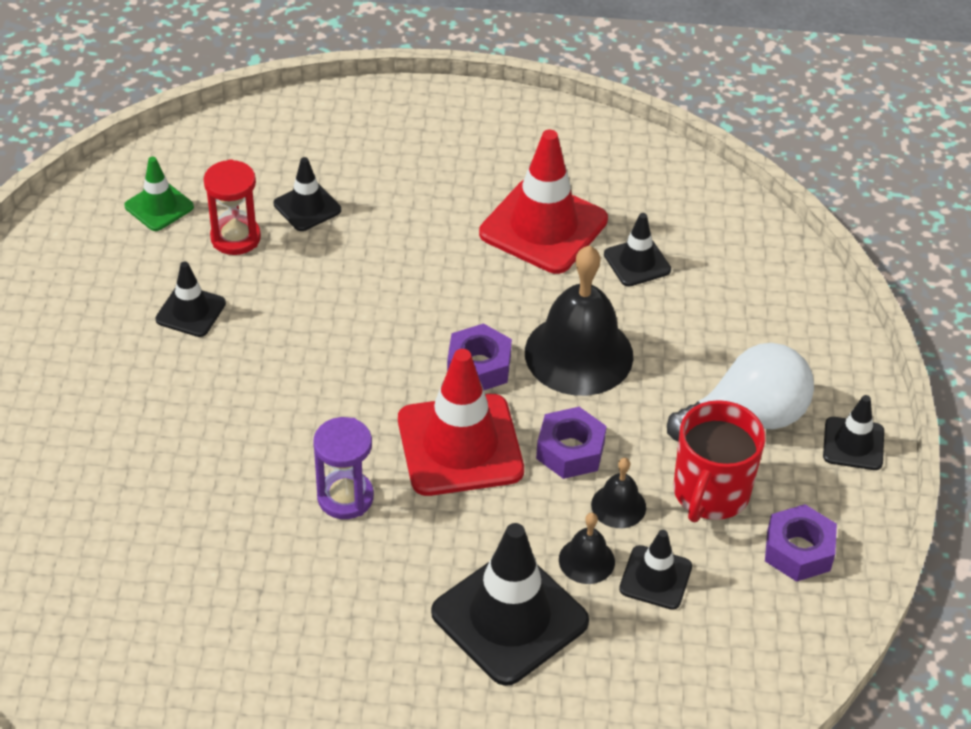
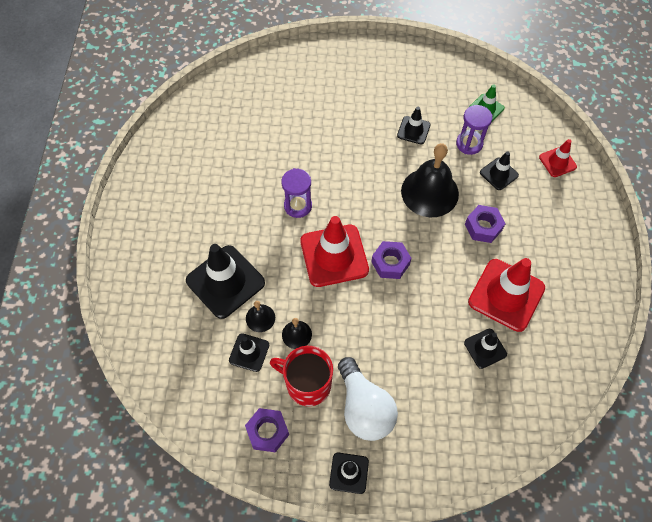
camera: 90 degrees right, 15 degrees up
(235, 238) = (469, 144): red hourglass -> purple hourglass
(292, 133) = (557, 162): none -> red traffic cone
(570, 451) = (333, 310): purple nut -> purple nut (483, 227)
(579, 354) = (405, 314): black bell -> black bell (429, 192)

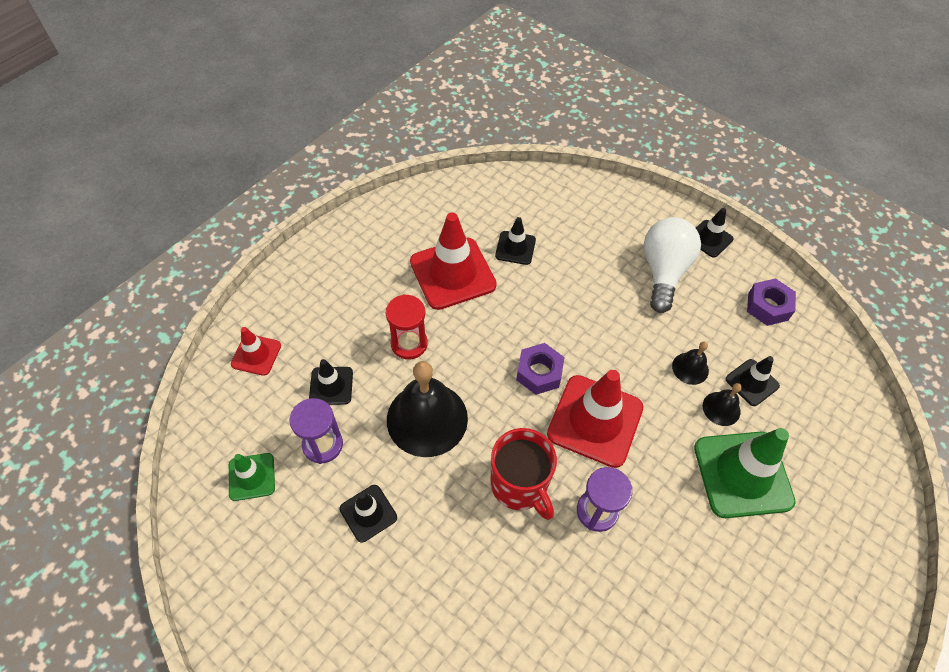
camera: 145 degrees left, 5 degrees down
(225, 281) = (742, 474): black traffic cone -> green traffic cone
(307, 384) = (706, 320): red mug -> red mug (520, 485)
(483, 227) = (409, 344): purple nut -> red hourglass

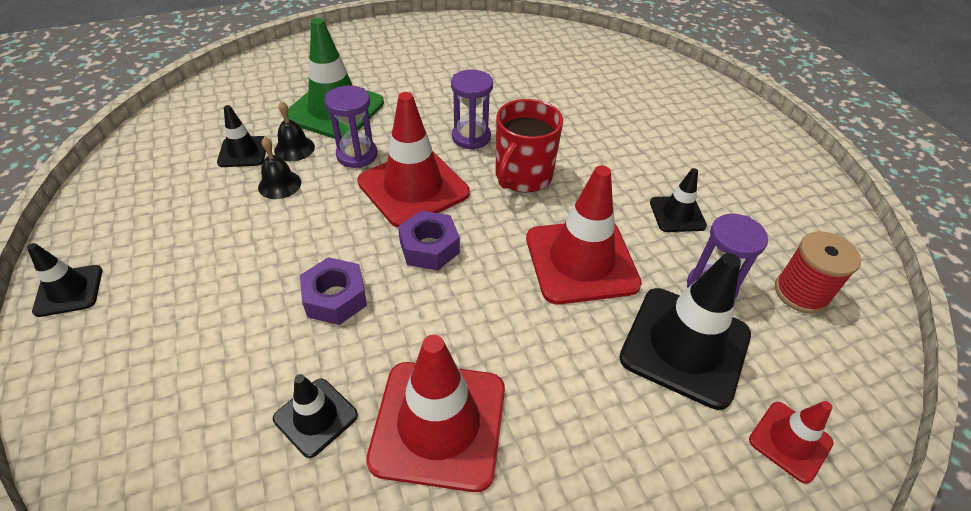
camera: 150 degrees left, 10 degrees down
(252, 477) = (801, 293): green traffic cone -> red spool
(331, 386) = (685, 346): black traffic cone -> black traffic cone, size x1.91
(409, 344) = (560, 350): red hourglass -> none
(427, 418) = (581, 261): black bell -> red traffic cone
(520, 485) = (522, 176): red mug -> red mug turned 150 degrees counterclockwise
(663, 272) = (176, 280): white light bulb -> none
(668, 430) = (357, 155): none -> purple hourglass
(767, 306) = (132, 195): purple nut -> purple nut (335, 298)

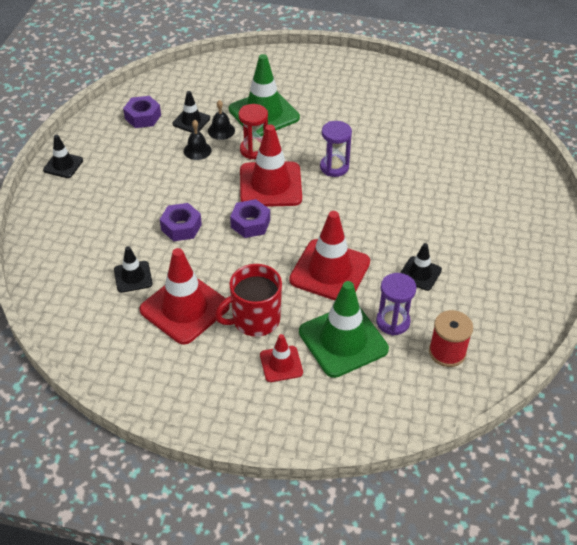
camera: 35 degrees right, 0 degrees up
(165, 172) = (143, 117): none -> purple nut
(357, 155) = (254, 150): purple hourglass -> red hourglass
(522, 176) = (343, 206): red mug -> red mug (254, 320)
(685, 346) = (343, 340): black traffic cone -> green traffic cone
(790, 441) = (350, 408): red traffic cone -> red traffic cone (281, 364)

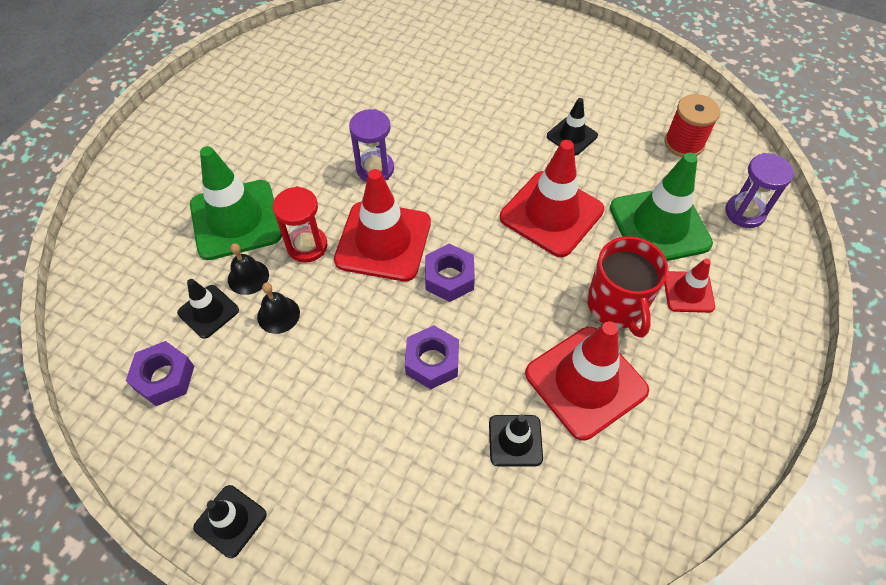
camera: 75 degrees left, 10 degrees up
(393, 322) = (637, 176): purple hourglass -> purple hourglass (744, 213)

